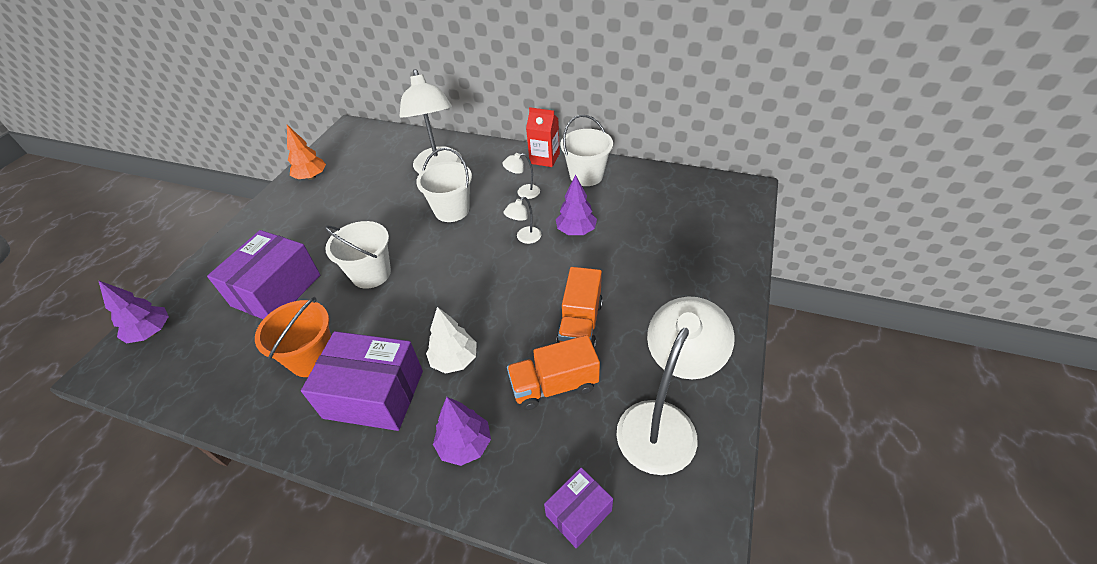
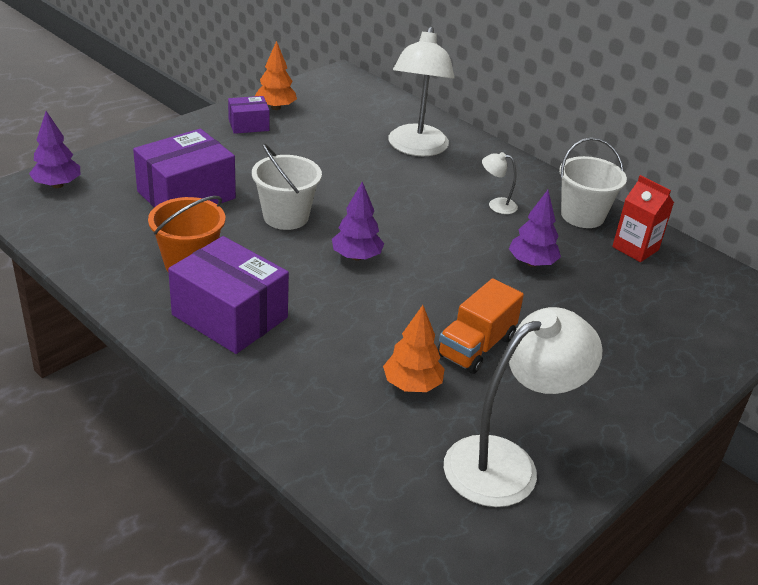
camera: 20 degrees right, 10 degrees down
(452, 210) = (405, 192): white bucket -> none
(454, 360) = (324, 322): white tree -> none
(465, 444) = (291, 392): purple tree -> purple tree (356, 257)
(525, 238) = (468, 247): white lamp -> none
(544, 158) = (544, 181): red carton -> red carton (635, 248)
(554, 385) = (412, 385): orange truck -> orange tree
(579, 513) = (367, 491): purple box -> purple box (248, 125)

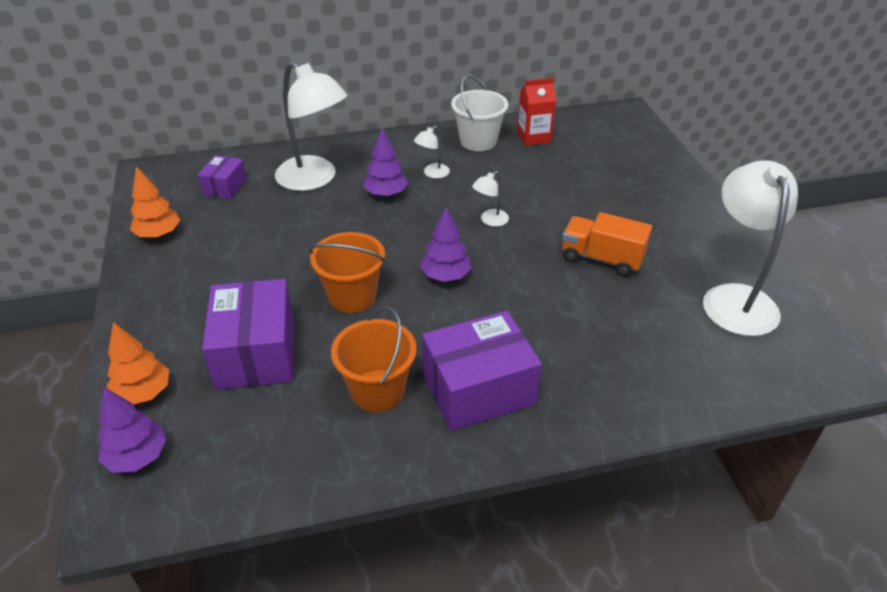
camera: 55 degrees left, 5 degrees up
(248, 125) = (171, 264): purple box -> purple box (225, 187)
(286, 217) = (352, 296): white bucket -> orange bucket
(412, 385) = (629, 311): orange tree -> orange tree (143, 393)
(462, 259) = (490, 220): none -> white lamp
(476, 346) = (601, 259): orange truck -> orange truck turned 135 degrees clockwise
(532, 263) = (519, 189): purple tree -> purple tree (386, 194)

